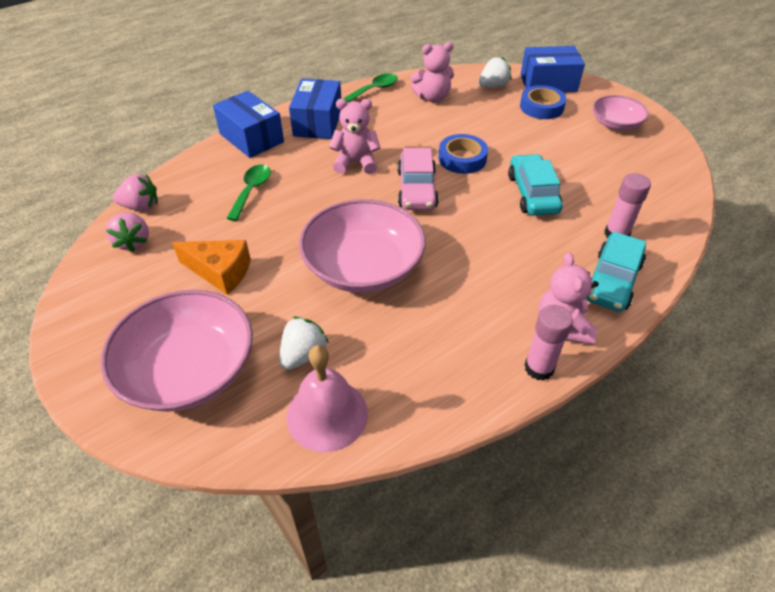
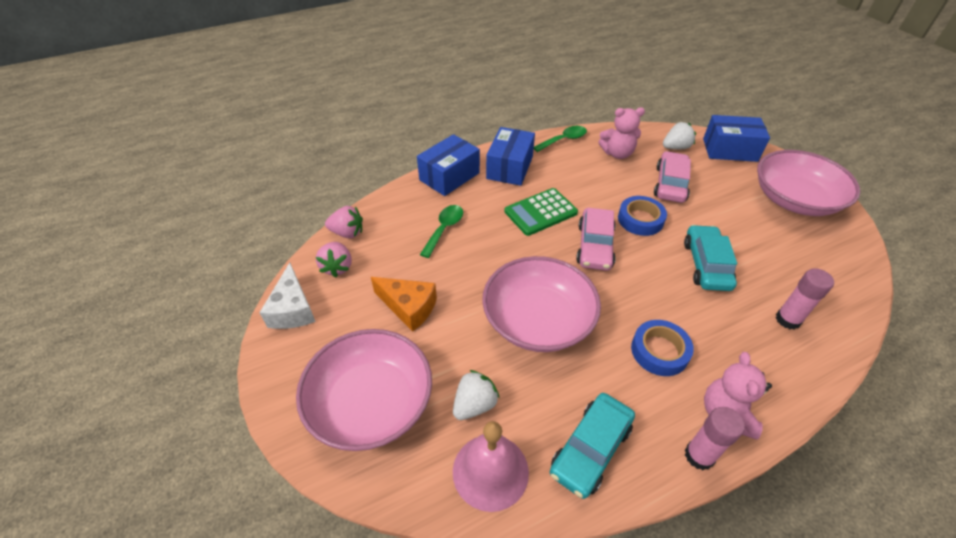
camera: 10 degrees right, 0 degrees up
(86, 290) = (293, 309): none -> white cheese
(251, 138) = (449, 176): blue box -> blue box turned 75 degrees clockwise
(356, 163) = (540, 212): pink teddy bear -> green calculator
(490, 122) = (670, 184): none -> pink car
(541, 107) = (721, 174): blue tape -> blue tape (659, 351)
(612, 280) = (780, 370): turquoise car -> turquoise car (590, 449)
(615, 124) = (794, 200): pink bowl -> pink bowl, size x1.77

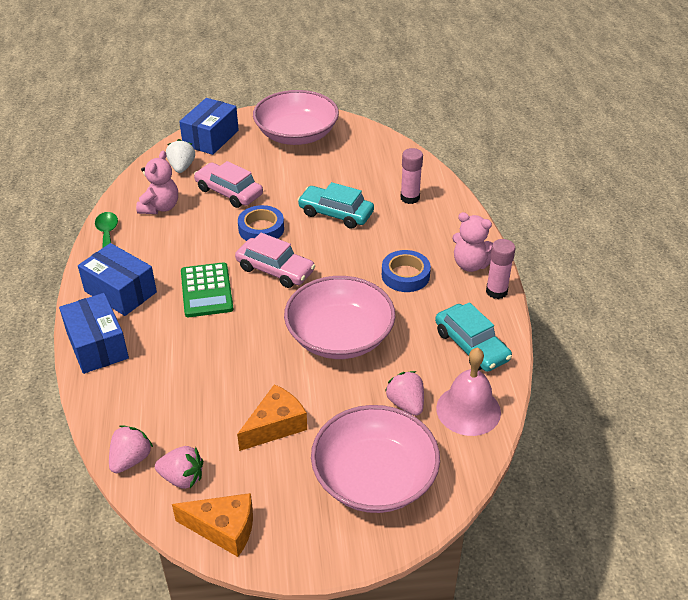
camera: 70 degrees left, 5 degrees down
(293, 309) = (224, 529): white cheese -> orange cheese
(444, 229) = (181, 371): green spoon -> none
(474, 404) = (406, 404): white strawberry -> pink strawberry

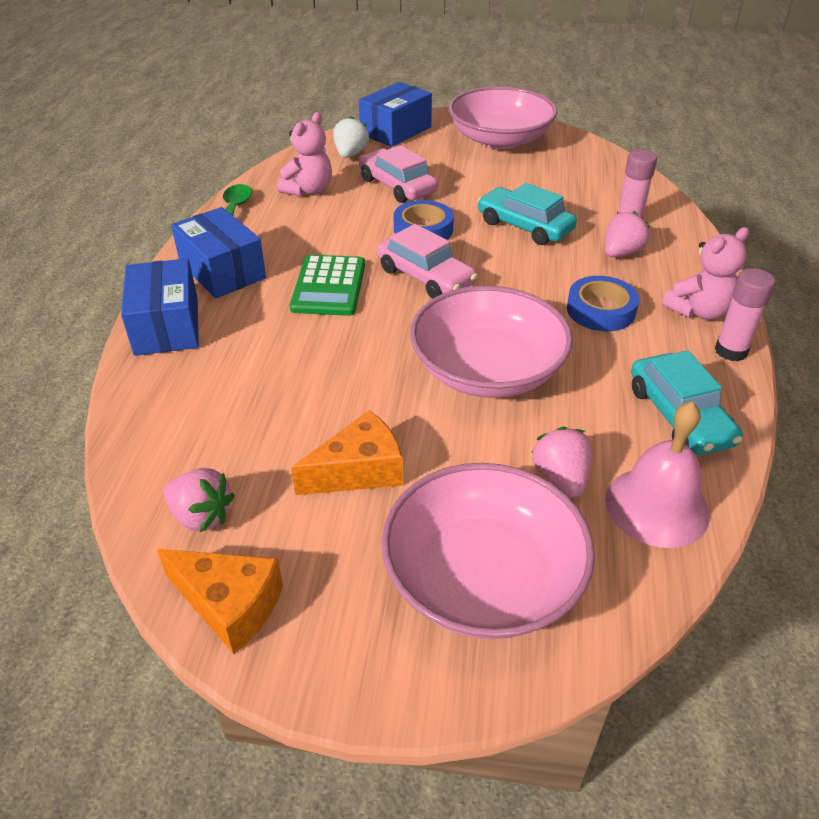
camera: 15 degrees right, 0 degrees up
(131, 459) = (143, 475): pink strawberry -> pink strawberry (621, 253)
(471, 264) = (699, 311): pink teddy bear -> pink teddy bear turned 75 degrees counterclockwise

